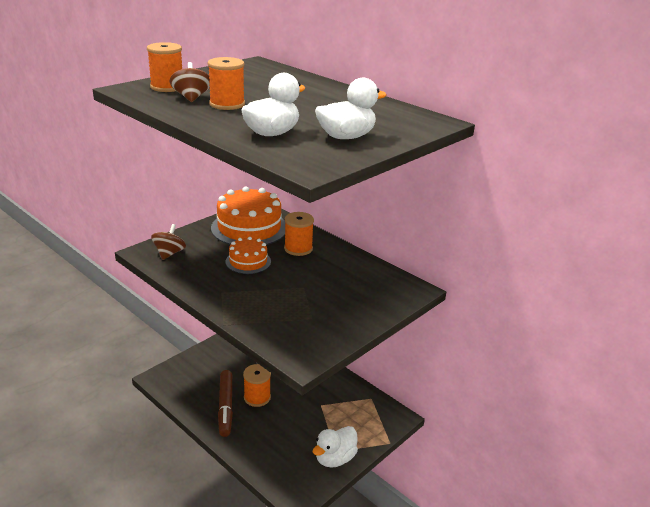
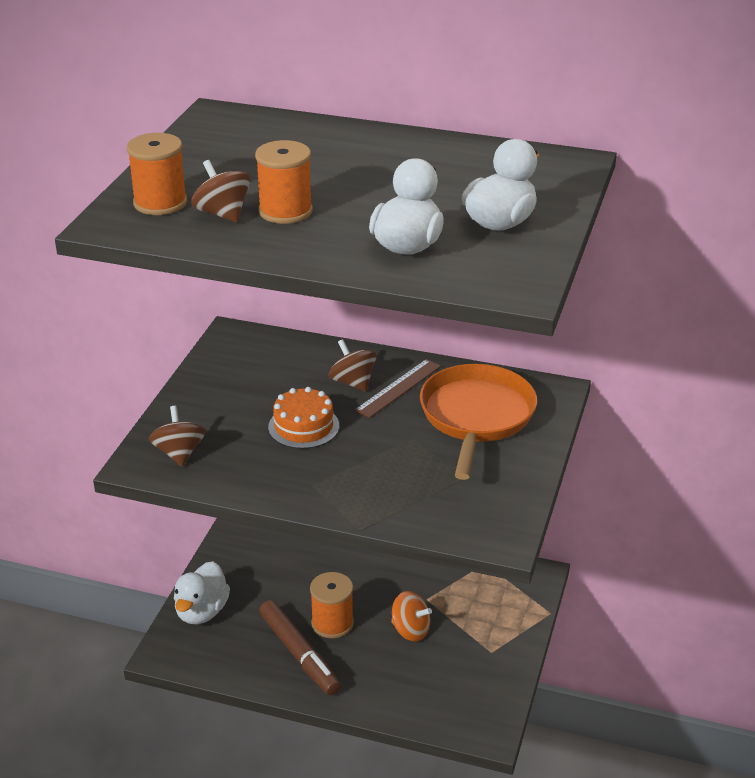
camera: 25 degrees left, 5 degrees up
(249, 228) = (253, 372): orange cake -> none
(297, 419) = (410, 630): none -> orange spinning top
(298, 248) = (353, 382): orange spool -> brown spinning top
(321, 259) = (398, 388): none -> brown ruler
(335, 458) = (497, 662): white duck -> white duck (202, 611)
(353, 288) = (476, 417): none -> orange pan

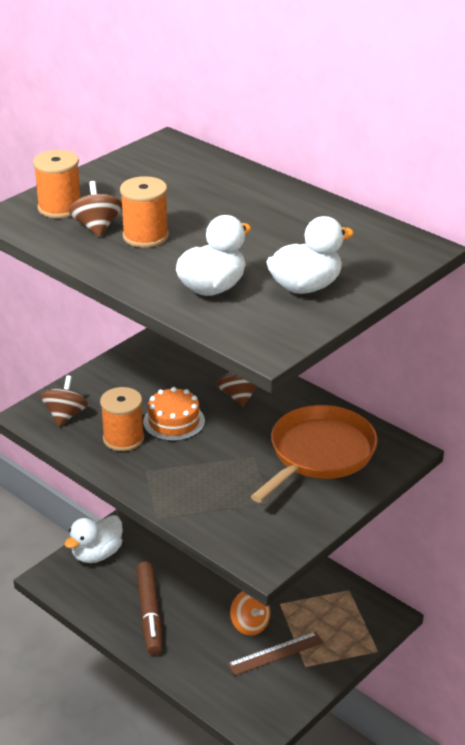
camera: 25 degrees right, 0 degrees up
(332, 623) = (191, 597): orange spool -> orange spool (123, 438)
(398, 388) = (273, 411): brown ruler -> brown ruler (275, 653)

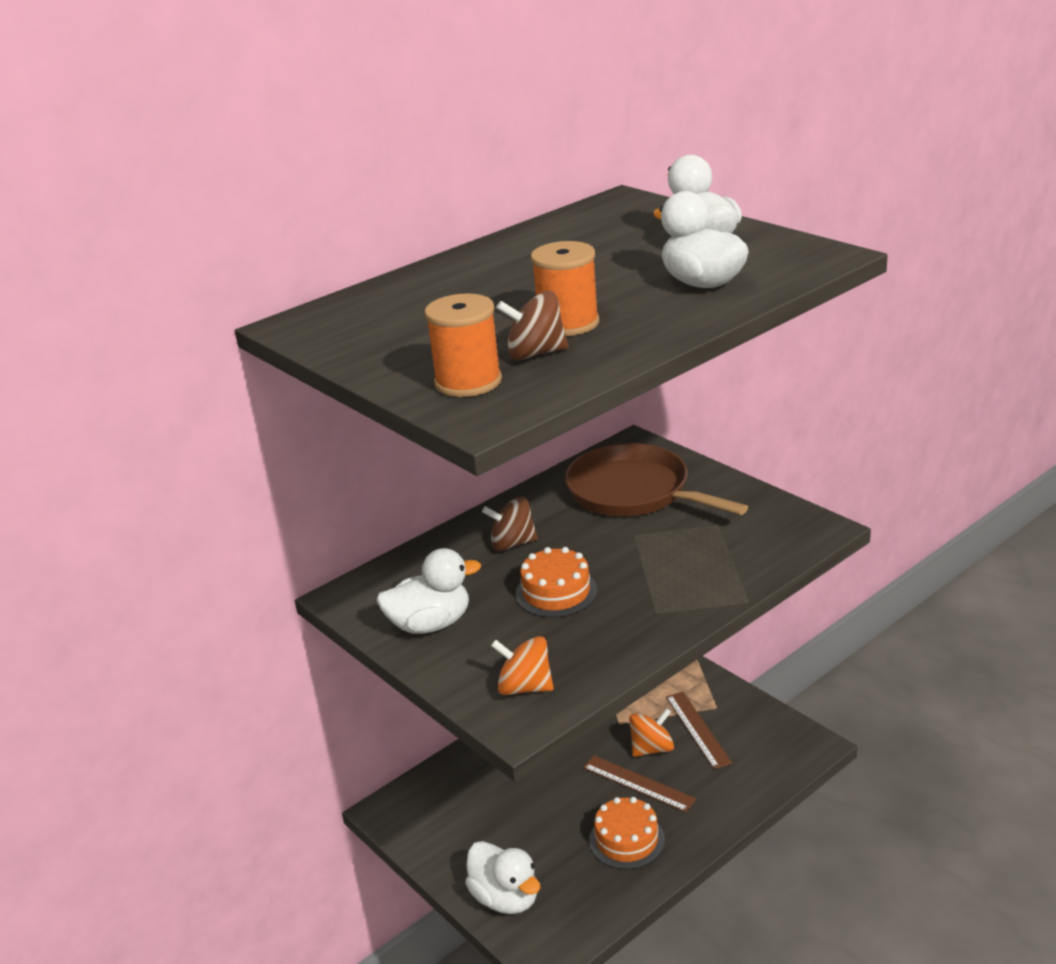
camera: 80 degrees left, 5 degrees down
(65, 415) = (525, 687): brown spinning top -> orange spinning top
(123, 438) = (587, 632): orange spool -> none
(138, 370) = (430, 624): none -> white duck
(149, 613) = (626, 840): brown marker -> orange cake
(209, 618) = (638, 783): none -> brown ruler
(319, 454) = (634, 492): orange pan -> brown pan

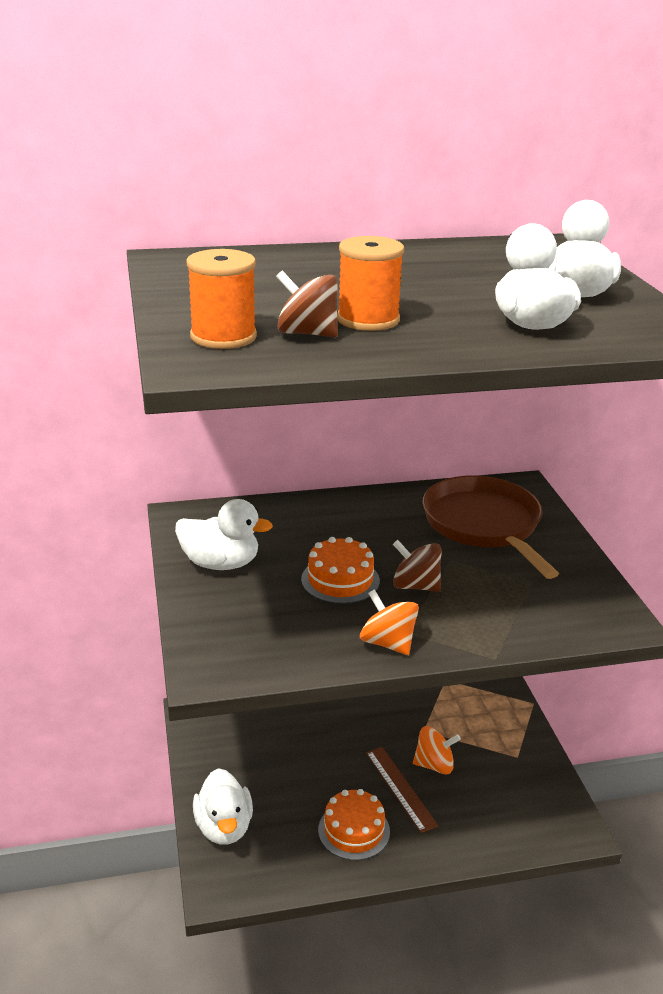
camera: 25 degrees right, 0 degrees up
(512, 543) = (344, 527): brown spinning top -> brown spinning top (415, 586)
(525, 687) = (240, 645): orange spinning top -> orange spinning top (387, 643)
(698, 729) = (486, 767): brown ruler -> none

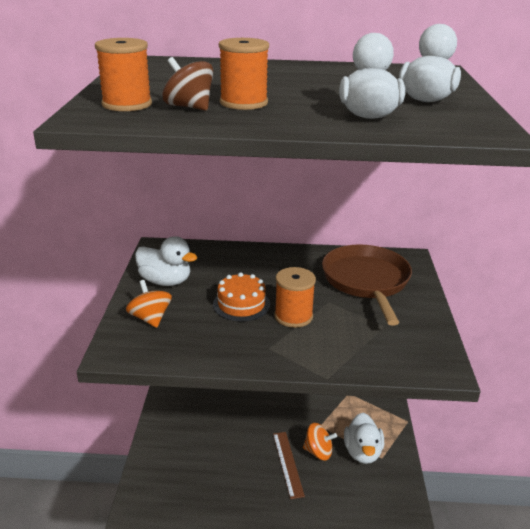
camera: 15 degrees right, 0 degrees up
(224, 827) = (157, 466): white duck -> white duck (362, 452)
(354, 830) = (243, 487): orange cake -> none
(387, 643) = (252, 353): orange spinning top -> orange spinning top (150, 318)
(415, 586) = (293, 316): brown spinning top -> orange spool

